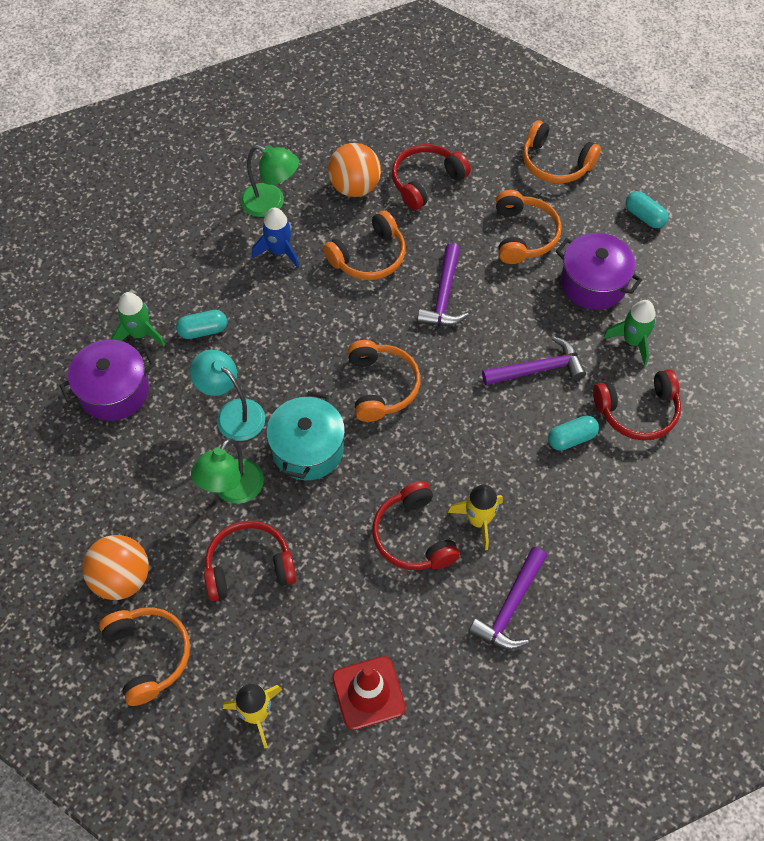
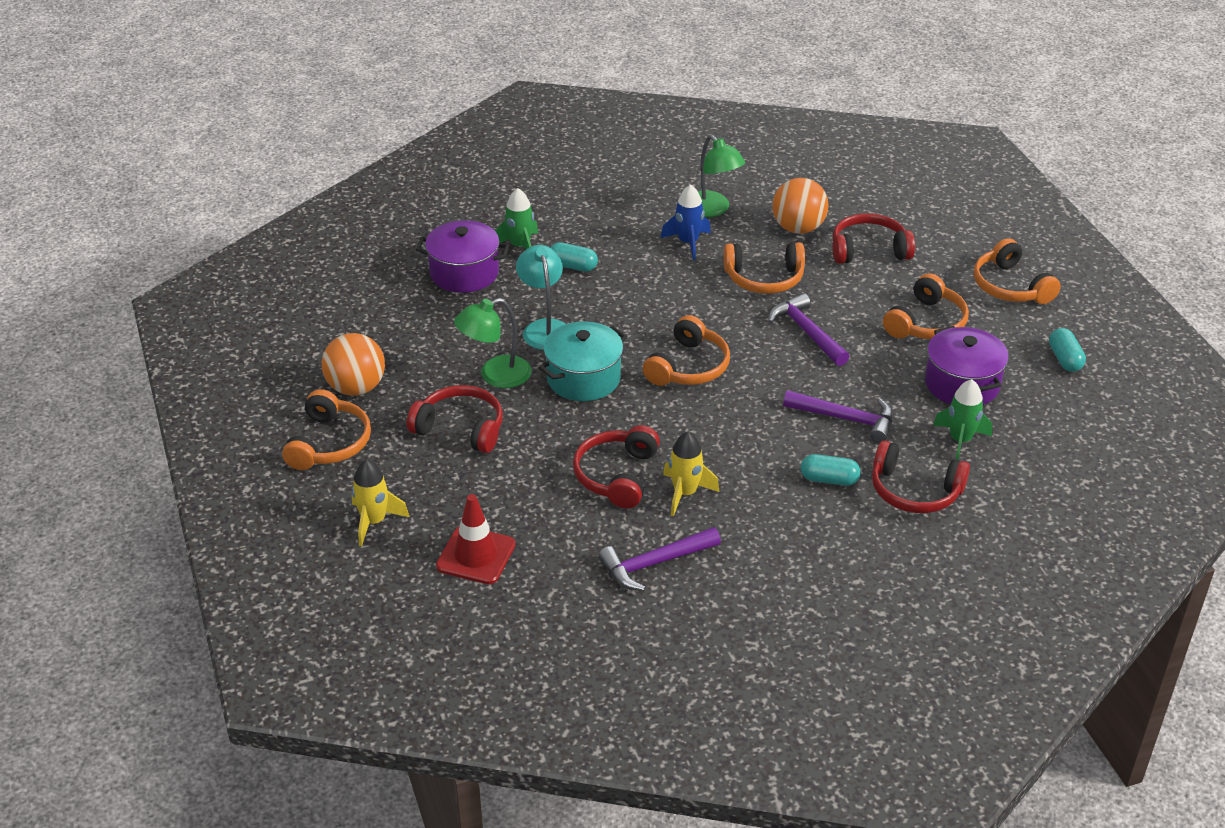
camera: 35 degrees right, 20 degrees down
(444, 296) = (807, 332): purple hammer -> purple hammer turned 105 degrees clockwise

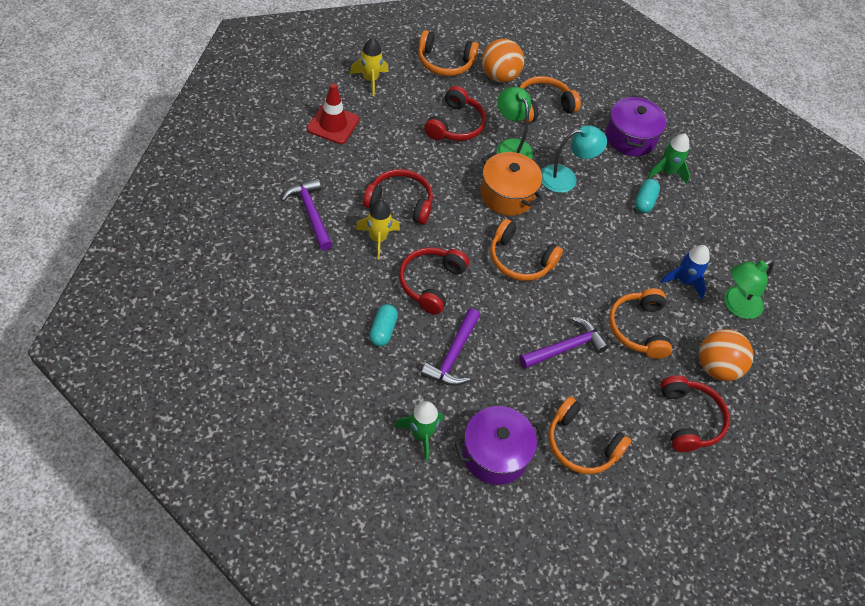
camera: 85 degrees right, 15 degrees up
(583, 378) = (507, 195): turquoise pot -> orange pot
(914, 491) = (363, 387): red headphones -> red headphones (430, 283)
(1010, 286) = (641, 534): orange headphones -> orange headphones (542, 106)
(1065, 359) = (529, 555): turquoise capsule -> none

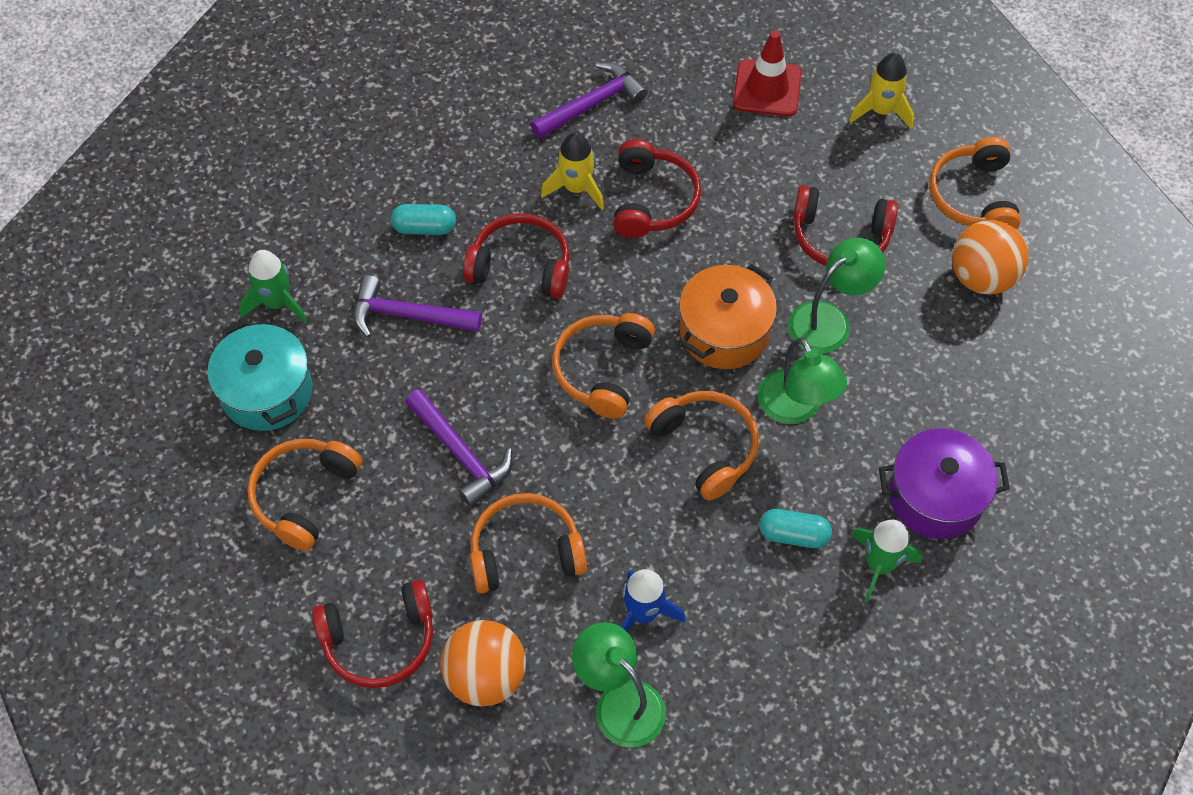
camera: 85 degrees right, 5 degrees up
(495, 454) = (267, 392): purple pot -> turquoise pot
(542, 106) = (943, 351): orange headphones -> orange headphones (705, 447)
(566, 178) = (795, 409): turquoise lamp -> green lamp

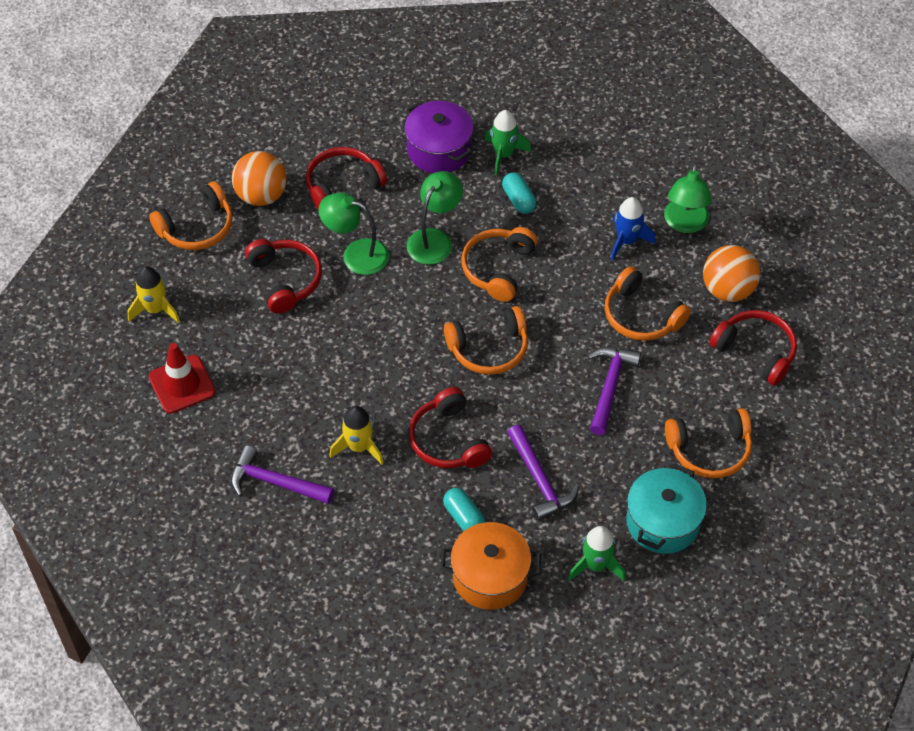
camera: 125 degrees left, 5 degrees down
(653, 200) = (334, 397): red headphones -> red headphones (342, 185)
(724, 332) = (408, 302): orange pot -> orange pot (490, 577)

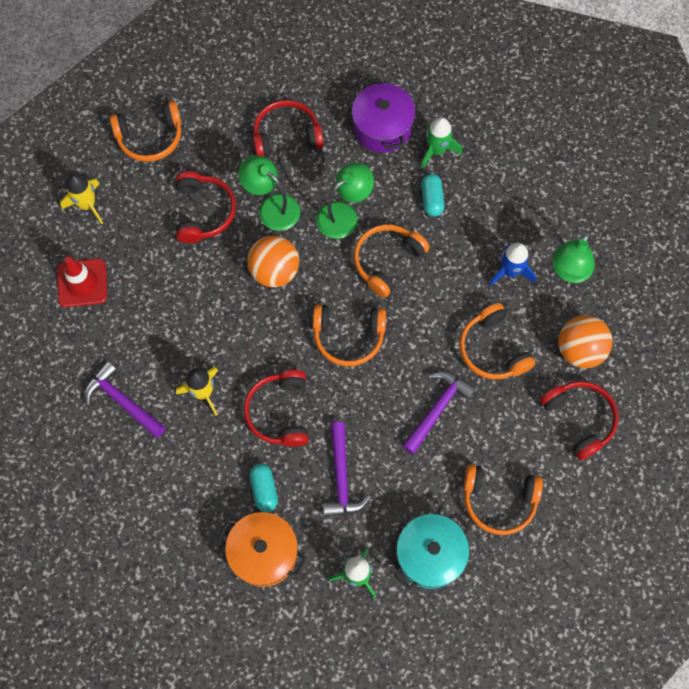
camera: 20 degrees right, 15 degrees up
(261, 195) = (215, 124): orange ball -> orange ball (274, 271)

